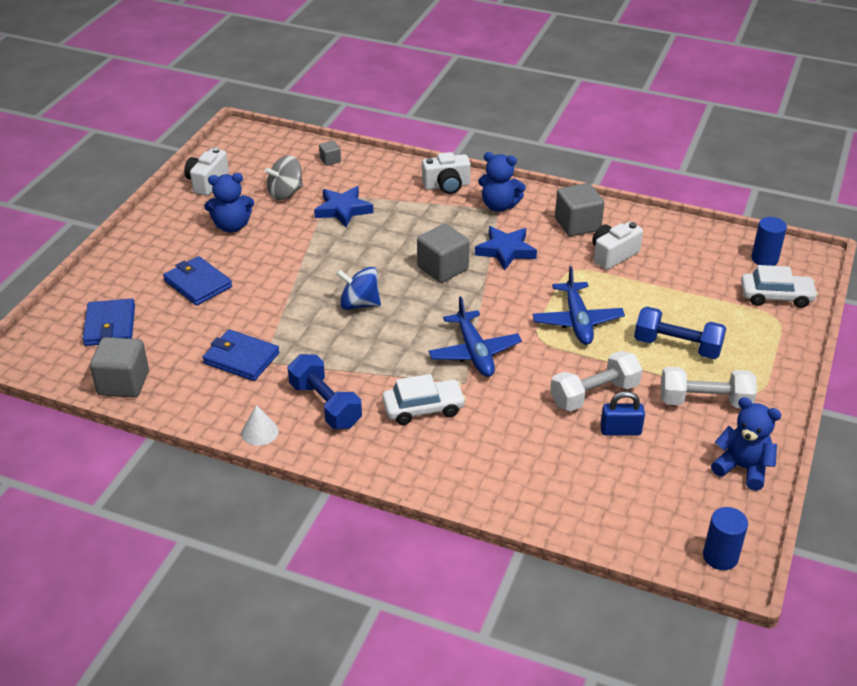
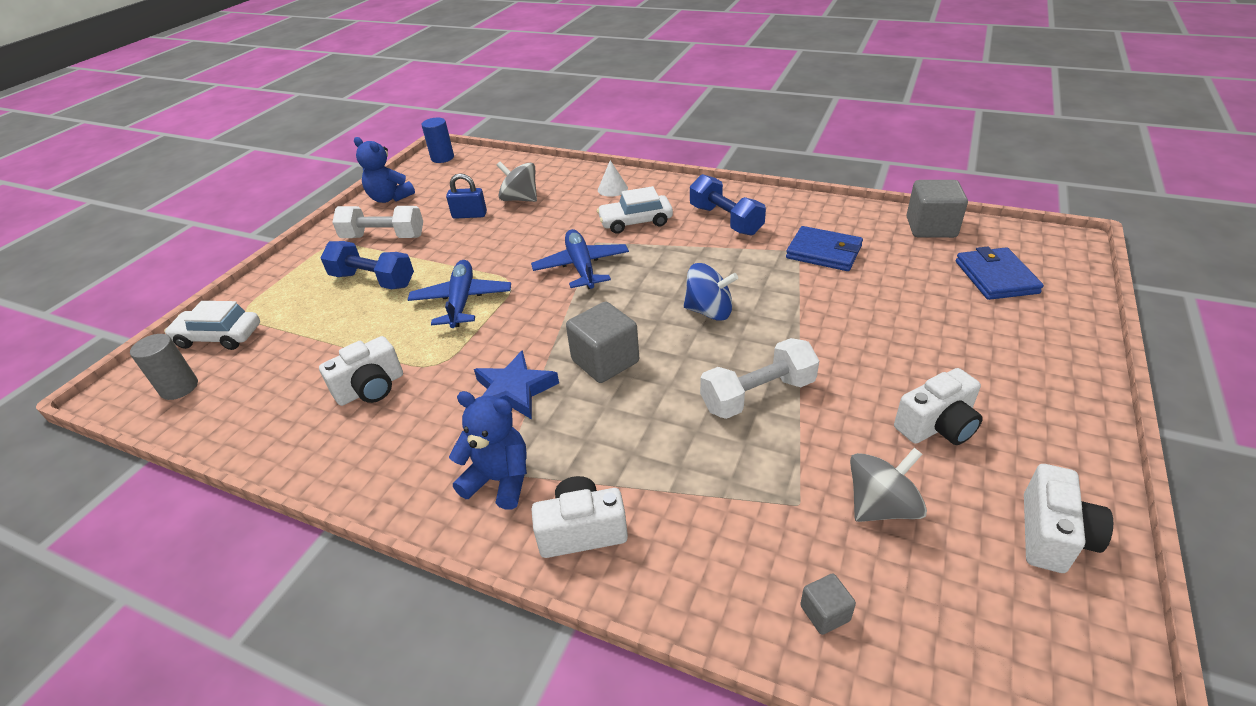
camera: 175 degrees left, 0 degrees up
(198, 284) = (926, 329): blue wallet -> none
(232, 226) = (937, 426): blue teddy bear -> white camera
(260, 432) = (778, 200): white cone -> white cone (612, 189)
(343, 210) = (763, 465): blue star -> none
(568, 455) = (520, 199): none -> grey spinning top
(577, 225) = (391, 441): grey cube -> none
(594, 394) = (478, 238): white dumbbell -> white dumbbell (758, 395)
(764, 259) = (179, 388): blue cylinder -> grey cylinder

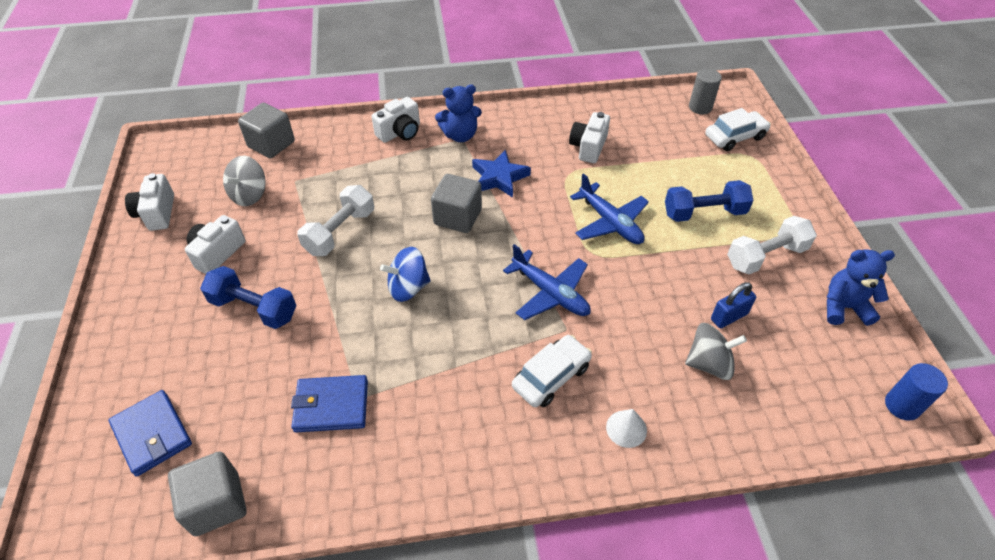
camera: 145 degrees right, 10 degrees up
(725, 220) = (456, 420): blue dumbbell -> blue dumbbell (254, 308)
(825, 613) = (271, 144): grey cube -> grey cube, size x2.00

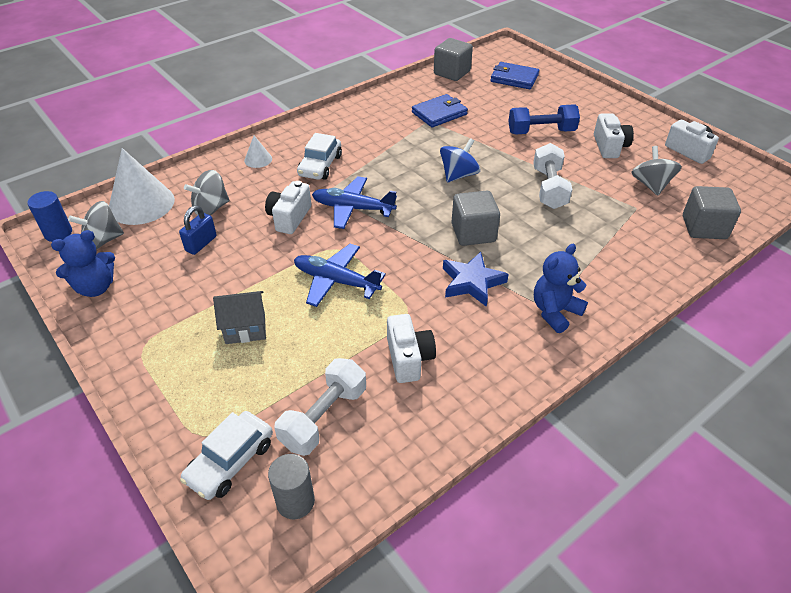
camera: 150 degrees right, 5 degrees down
(400, 132) = (615, 289): white camera -> white camera (289, 218)
(704, 213) = (245, 328): blue dumbbell -> grey house
(766, 256) = (172, 307): white dumbbell -> white dumbbell (324, 417)
(797, 412) = (141, 204): none -> white cone
(843, 368) = (103, 241): none -> grey spinning top

